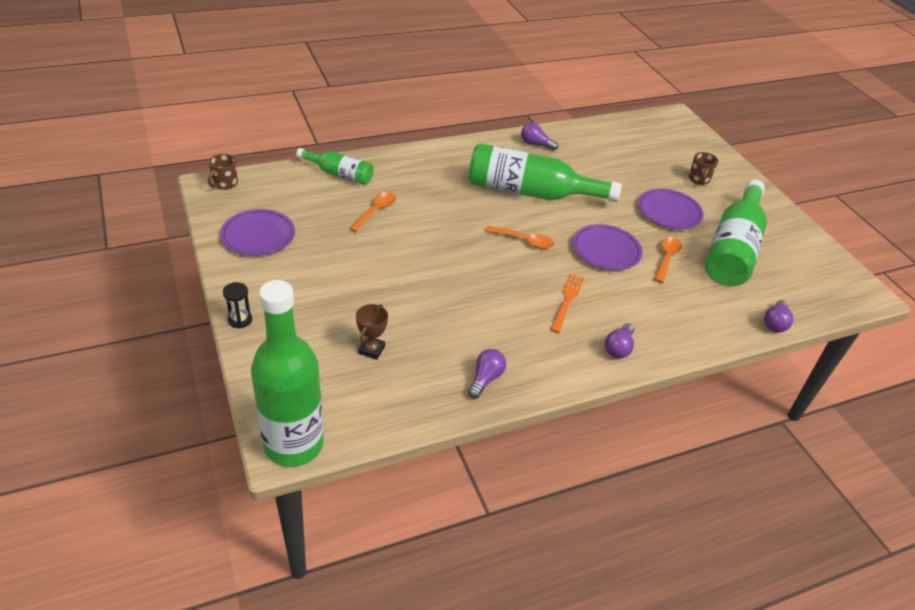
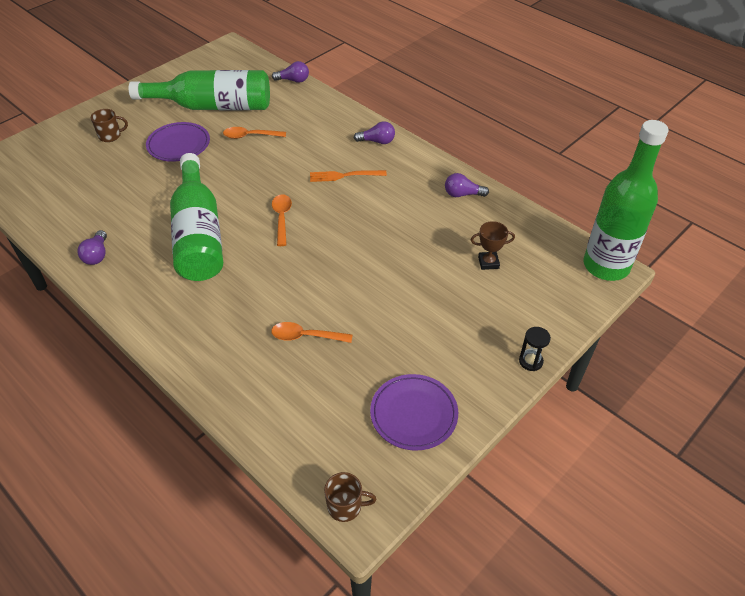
camera: 110 degrees left, 5 degrees up
(339, 174) = (256, 399): green bottle -> none
(606, 250) = (262, 169): purple plate -> none

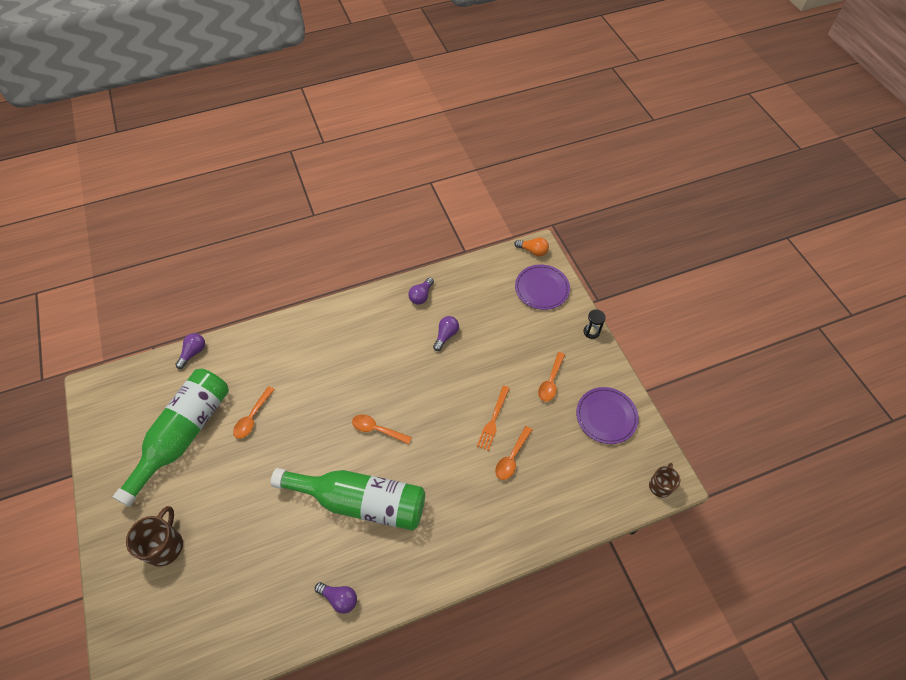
camera: 65 degrees left, 10 degrees up
(110, 136) = (165, 545): brown mug -> brown mug, size x1.55
(178, 145) = (224, 483): purple plate -> purple plate (542, 289)
(344, 176) = (352, 364): orange fork -> orange fork (493, 420)
(377, 141) = (325, 324): purple light bulb -> purple light bulb (446, 335)
(428, 341) = (551, 381): none -> orange spoon
(488, 262) = (497, 313): brown trophy -> none
(606, 266) = (533, 251): green bottle -> orange light bulb

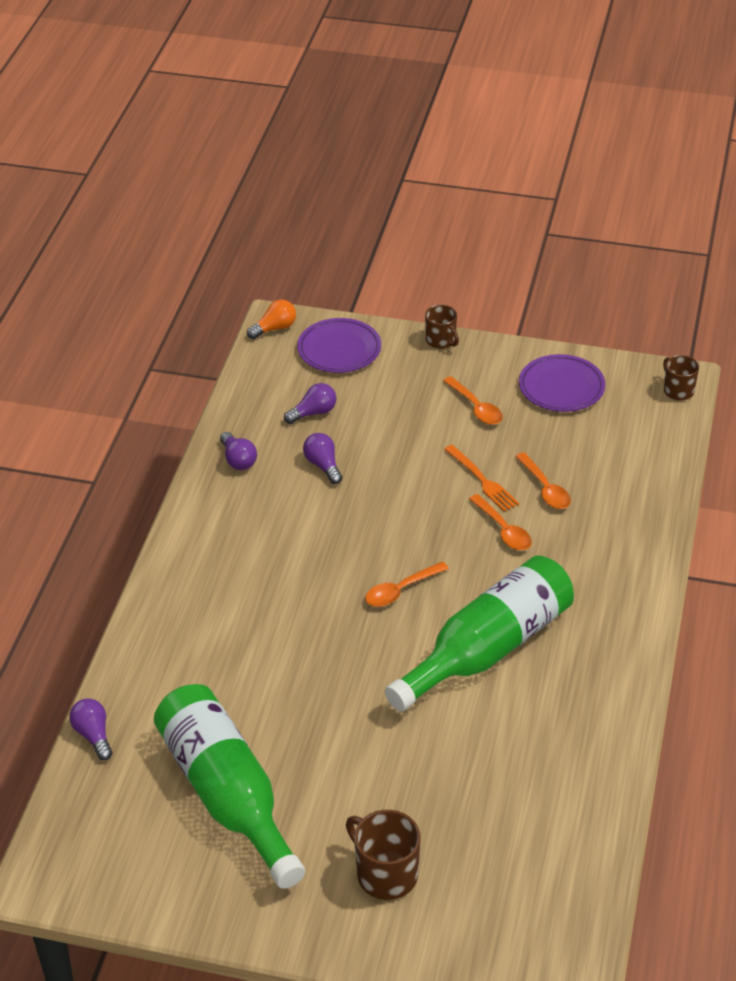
camera: 55 degrees left, 15 degrees down
(252, 417) = (267, 708): orange spoon -> orange spoon (503, 530)
(339, 598) = (598, 721): purple light bulb -> purple light bulb (313, 413)
(591, 332) = (441, 341): black hourglass -> brown mug

